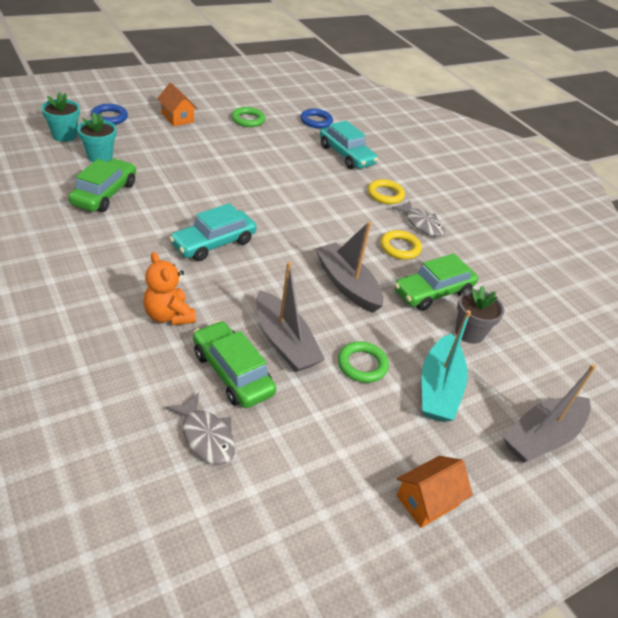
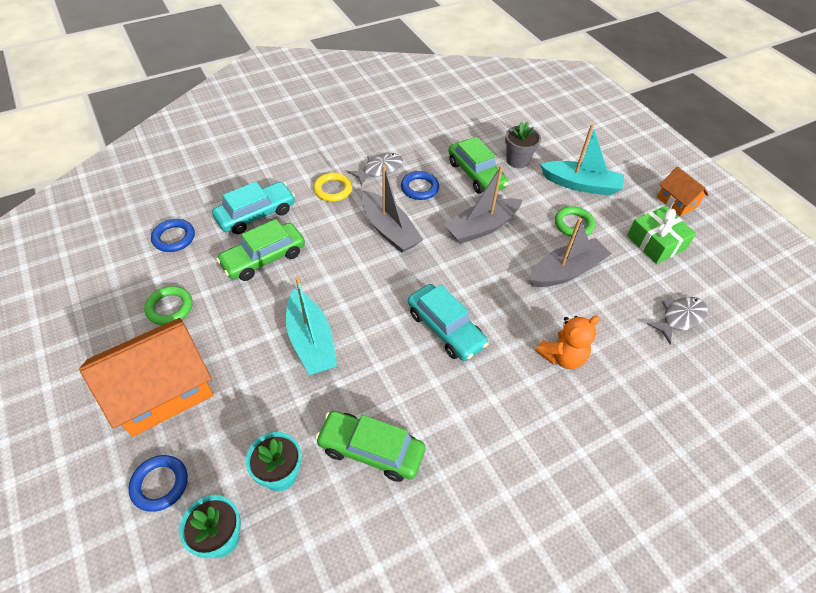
camera: 85 degrees left, 10 degrees up
(177, 118) = (163, 391): orange house -> orange house, size x1.96
(210, 174) = (311, 341): none -> turquoise boat
(232, 373) = (612, 305): green car -> green car (264, 258)
(338, 447) = (656, 242): none -> green gift
(400, 248) = (419, 188): yellow ring -> blue ring
(542, 437) = (603, 142): grey boat -> grey boat (389, 230)

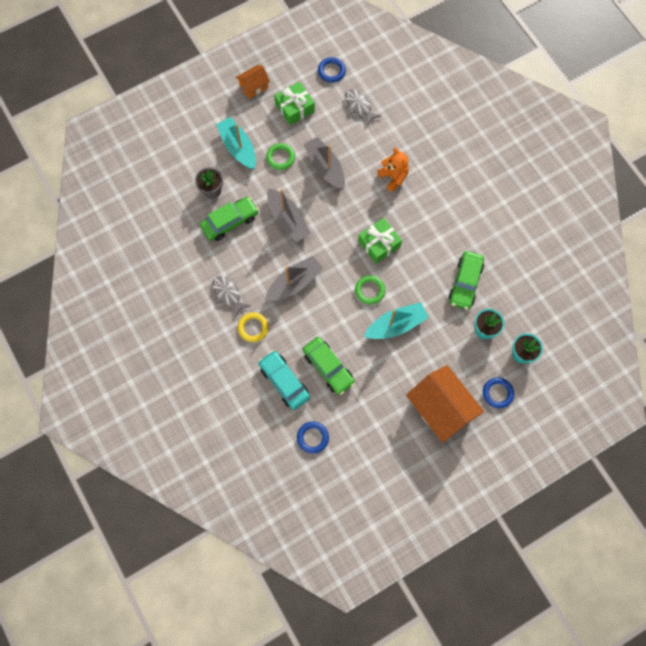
camera: 90 degrees left, 20 degrees up
(170, 308) = (377, 422): green ring -> green ring (369, 290)
(419, 188) = (248, 263): blue ring -> blue ring (331, 71)
(445, 328) = (379, 244): turquoise car -> green gift
(581, 185) = (238, 148): turquoise boat -> turquoise boat turned 45 degrees counterclockwise

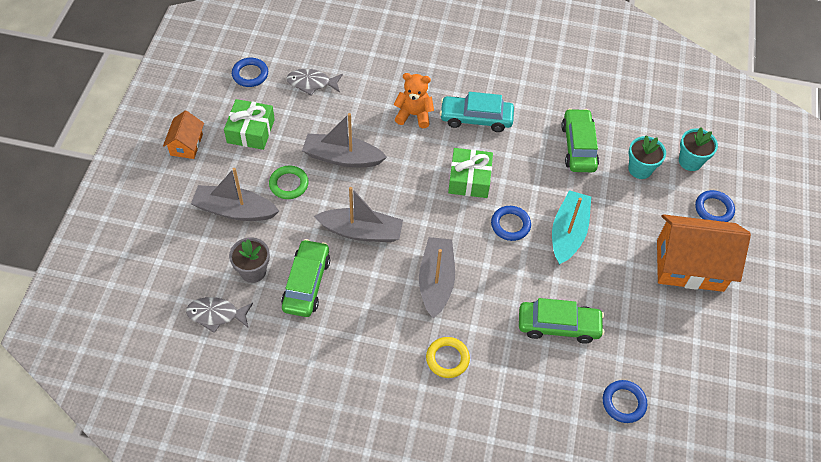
camera: 50 degrees left, 15 degrees down
(227, 294) = (385, 352): grey fish -> grey fish (216, 315)
(238, 148) = (234, 210): turquoise boat -> grey boat
(284, 382) = (536, 379): turquoise car -> turquoise car (476, 118)
(369, 290) = (510, 225): green ring -> blue ring
(465, 283) = (578, 147): green car -> green car turned 150 degrees counterclockwise

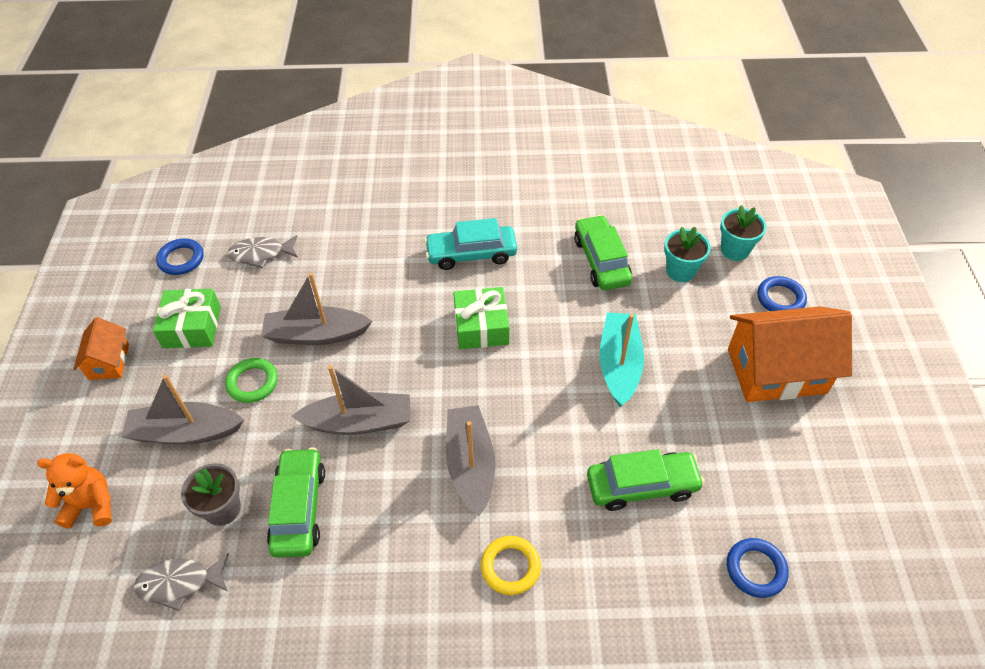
camera: 10 degrees left, 5 degrees down
(414, 115) = (395, 265): orange teddy bear -> orange teddy bear (91, 505)
(510, 225) = (546, 371): blue ring -> none

